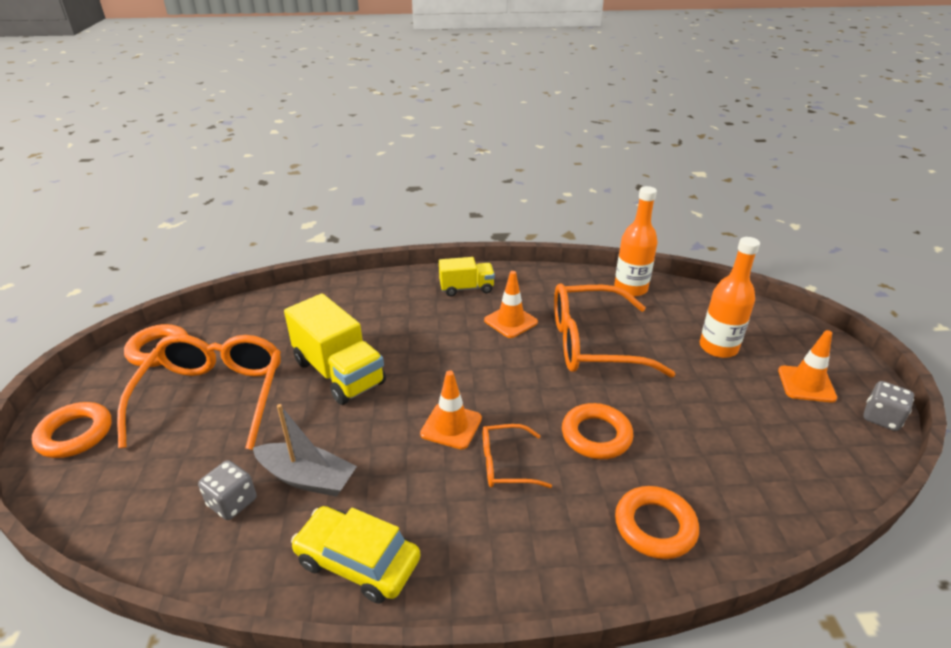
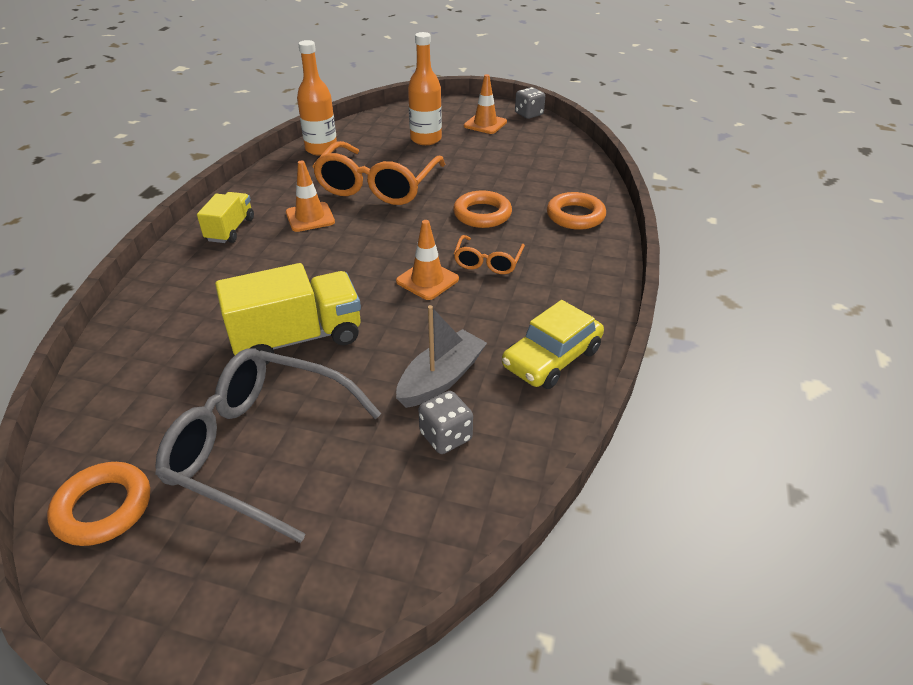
camera: 70 degrees left, 5 degrees up
(75, 434) = (232, 602): orange ring -> none
(213, 396) = (259, 447): orange glasses -> grey glasses

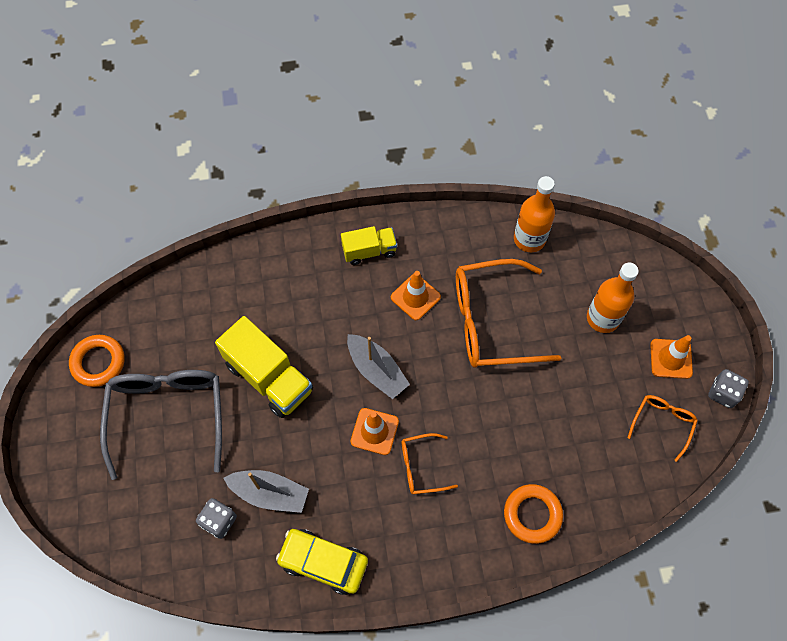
camera: 65 degrees right, 25 degrees up
(362, 260) = (376, 370): none -> grey boat
(482, 214) = (492, 431): orange ring -> none
(535, 141) = (662, 423): none -> orange glasses

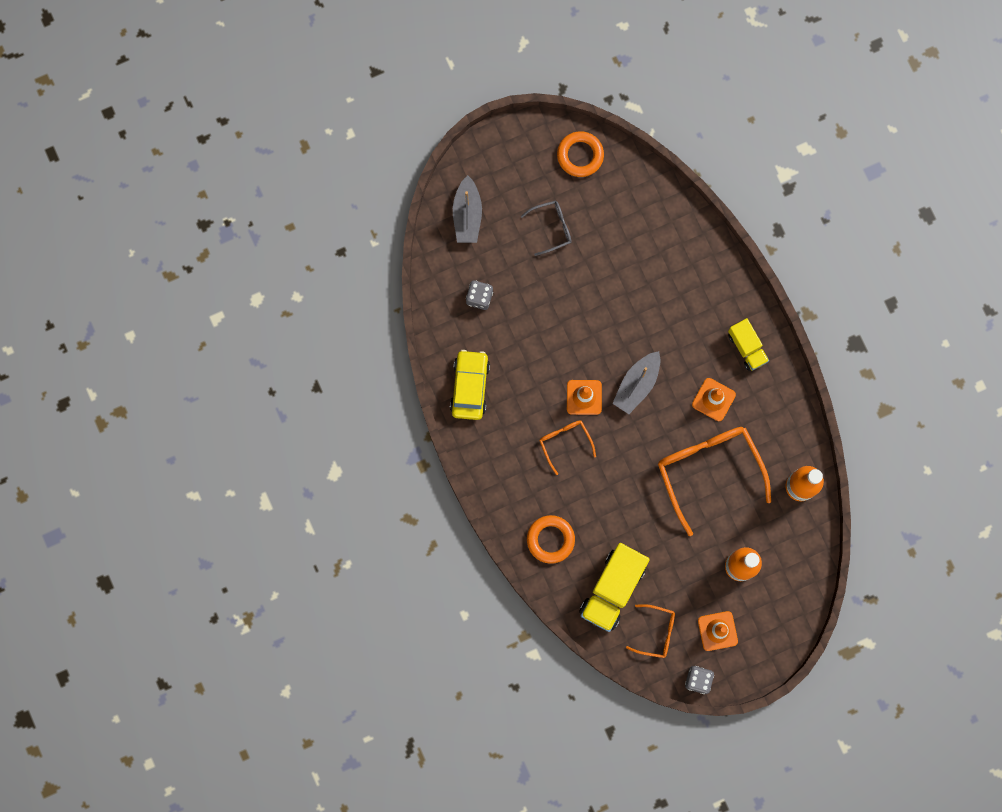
camera: 75 degrees right, 15 degrees up
(168, 415) = (552, 228): grey glasses -> grey glasses, size x0.49
(269, 377) = (606, 298): yellow truck -> yellow truck (612, 589)
(270, 493) = (511, 329): grey boat -> grey boat (467, 215)

